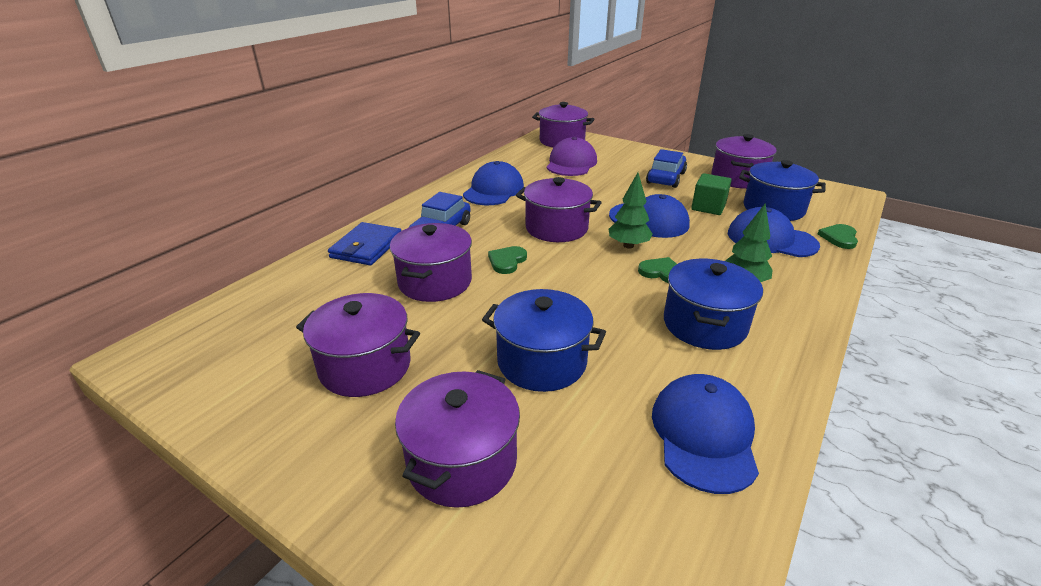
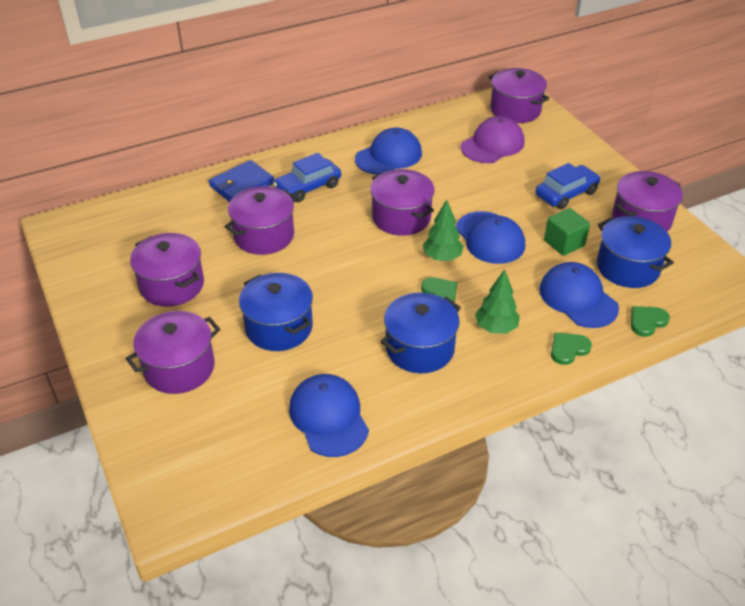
camera: 30 degrees right, 10 degrees up
(507, 261) = (331, 236): green heart -> green heart (568, 349)
(704, 434) = (328, 417): blue cap -> blue cap turned 60 degrees counterclockwise

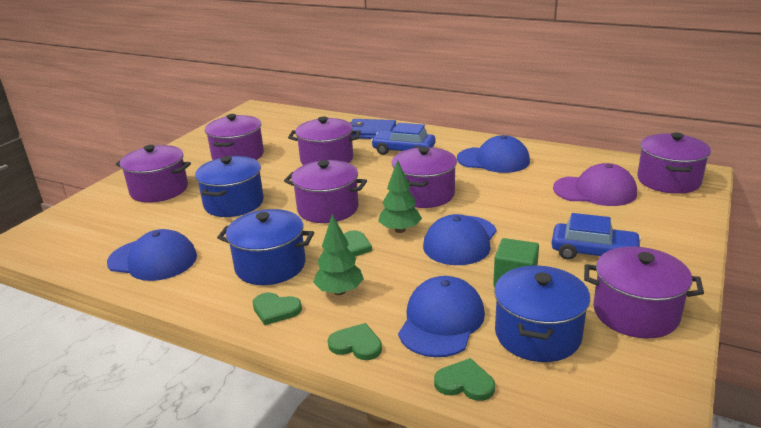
camera: 55 degrees right, 15 degrees down
(328, 417) = (153, 260): blue cap -> blue cap turned 75 degrees clockwise
(361, 277) = (328, 209): none -> purple pot
(487, 371) = (275, 310): none -> green heart

